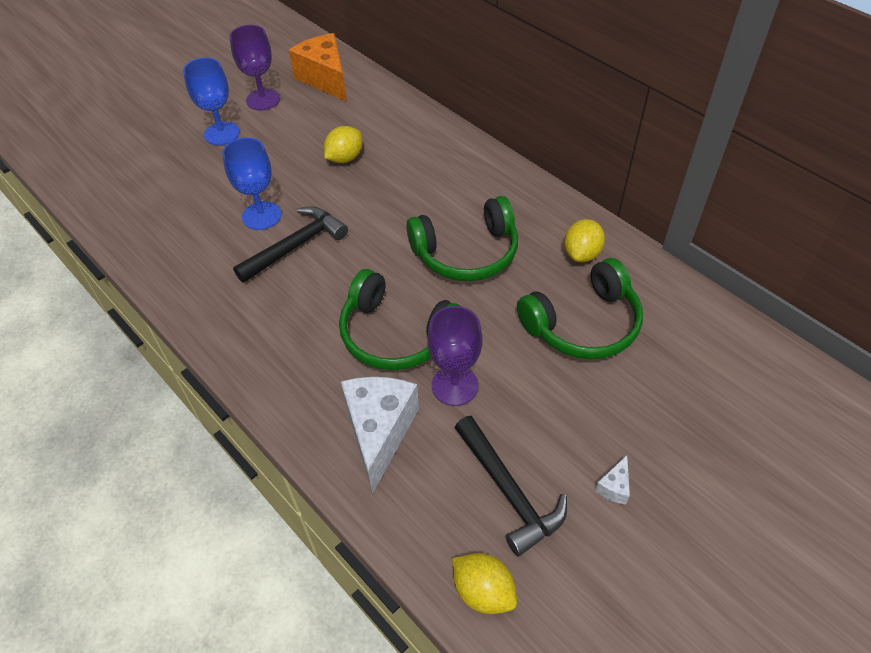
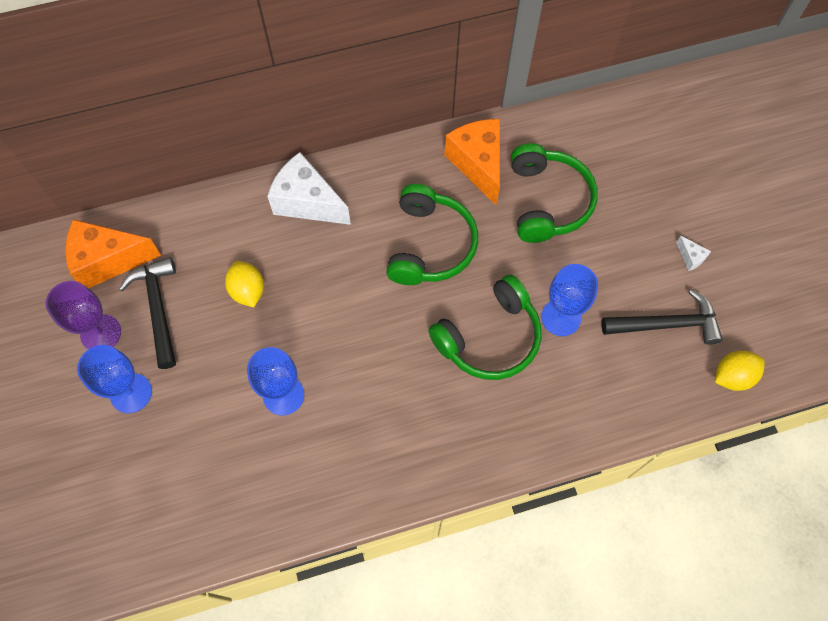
camera: 65 degrees left, 15 degrees up
(296, 245) = (342, 378): black hammer -> black hammer (158, 308)
(379, 432) = (578, 389): white cheese -> white cheese (307, 202)
(454, 385) = (561, 317): purple goblet -> blue goblet
(581, 254) = (478, 164): yellow lemon -> orange cheese

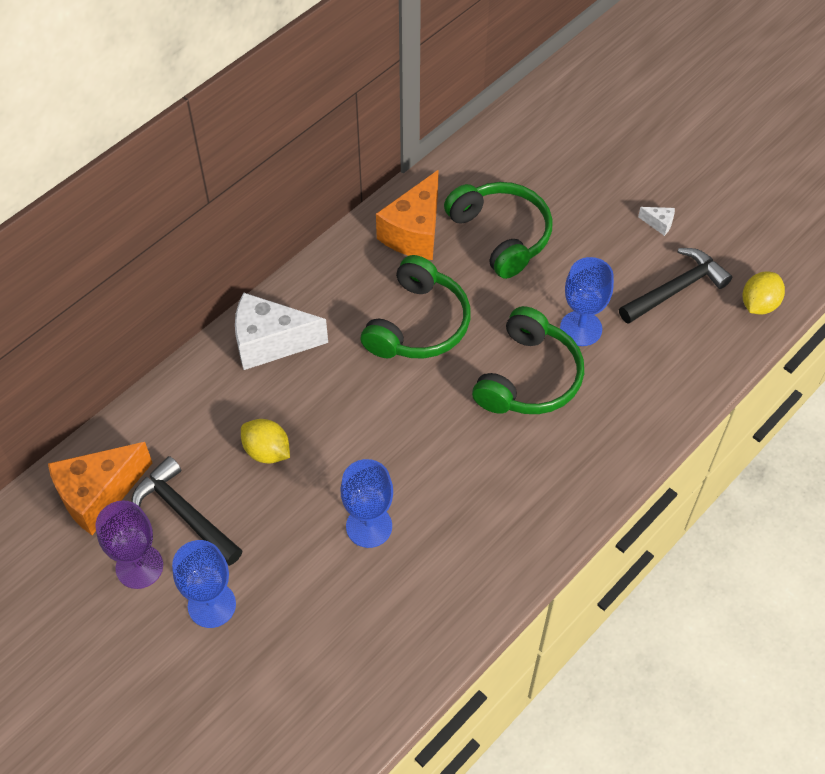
camera: 30 degrees left, 10 degrees down
(430, 245) = (418, 324): green headphones -> green headphones turned 45 degrees clockwise
(478, 164) = (414, 232): orange cheese -> orange cheese turned 105 degrees counterclockwise

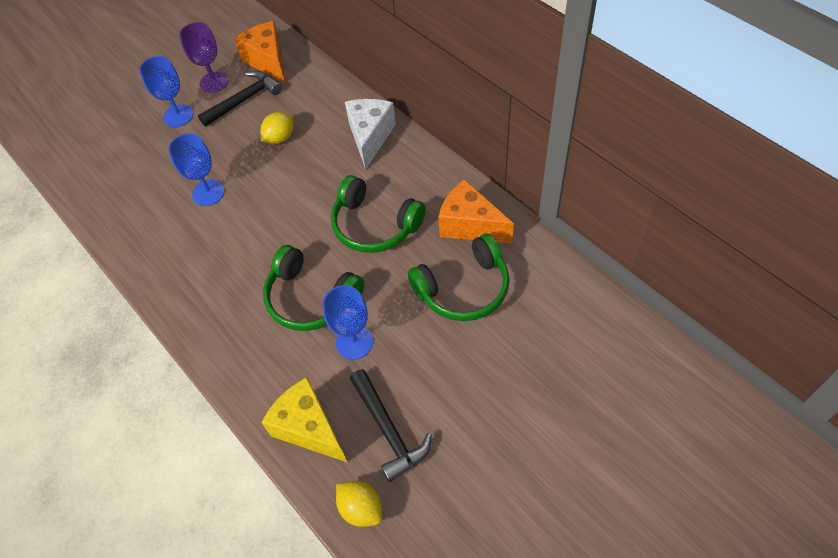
camera: 100 degrees right, 0 degrees up
(659, 224) = (471, 426): white cheese -> none
(687, 358) = (309, 428): none -> yellow cheese

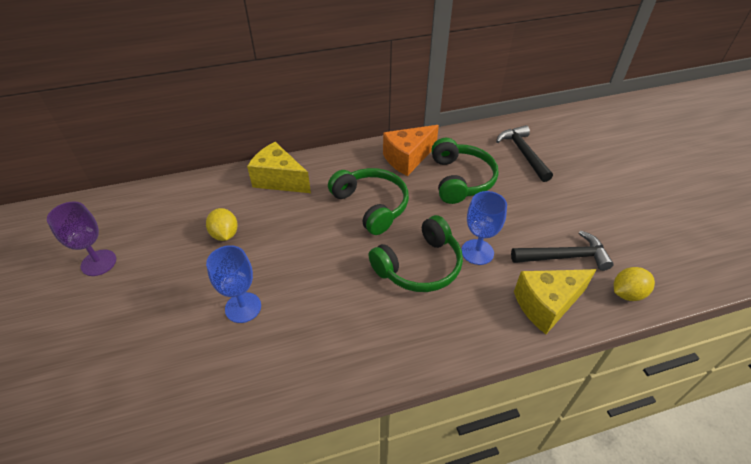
camera: 70 degrees left, 10 degrees down
(178, 116) = (112, 306): blue goblet -> none
(244, 100) = (150, 246): black hammer -> black hammer (523, 153)
(268, 61) = (119, 215): orange cheese -> none
(370, 137) = (279, 180): white cheese -> yellow cheese
(374, 225) = (371, 205): green headphones -> green headphones turned 90 degrees counterclockwise

